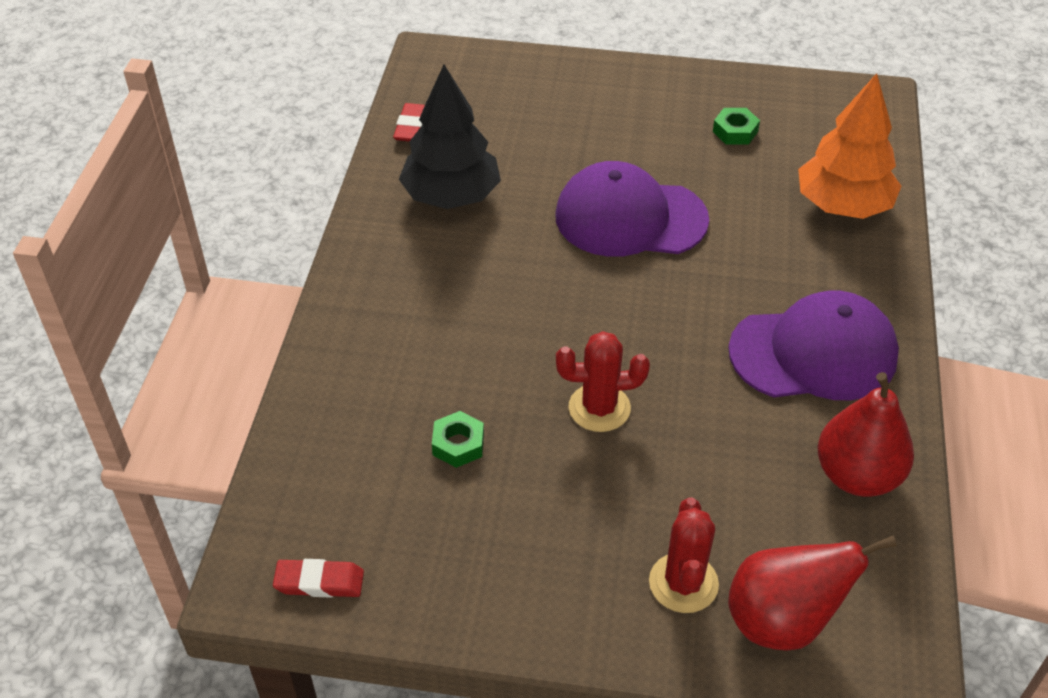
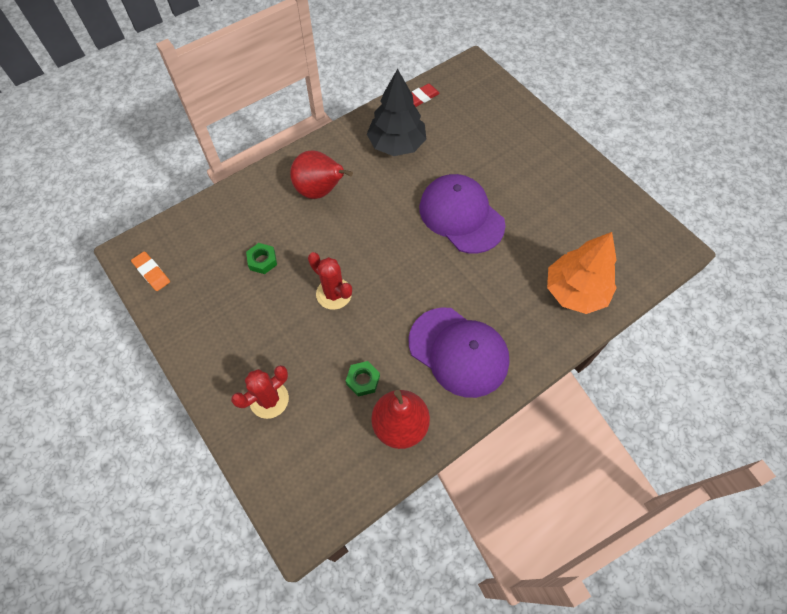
camera: 45 degrees right, 15 degrees up
(319, 582) = (152, 273): red eraser -> orange eraser
(735, 131) = (571, 210): green nut -> green nut (363, 380)
(782, 621) = (285, 454): red pear -> red pear (320, 191)

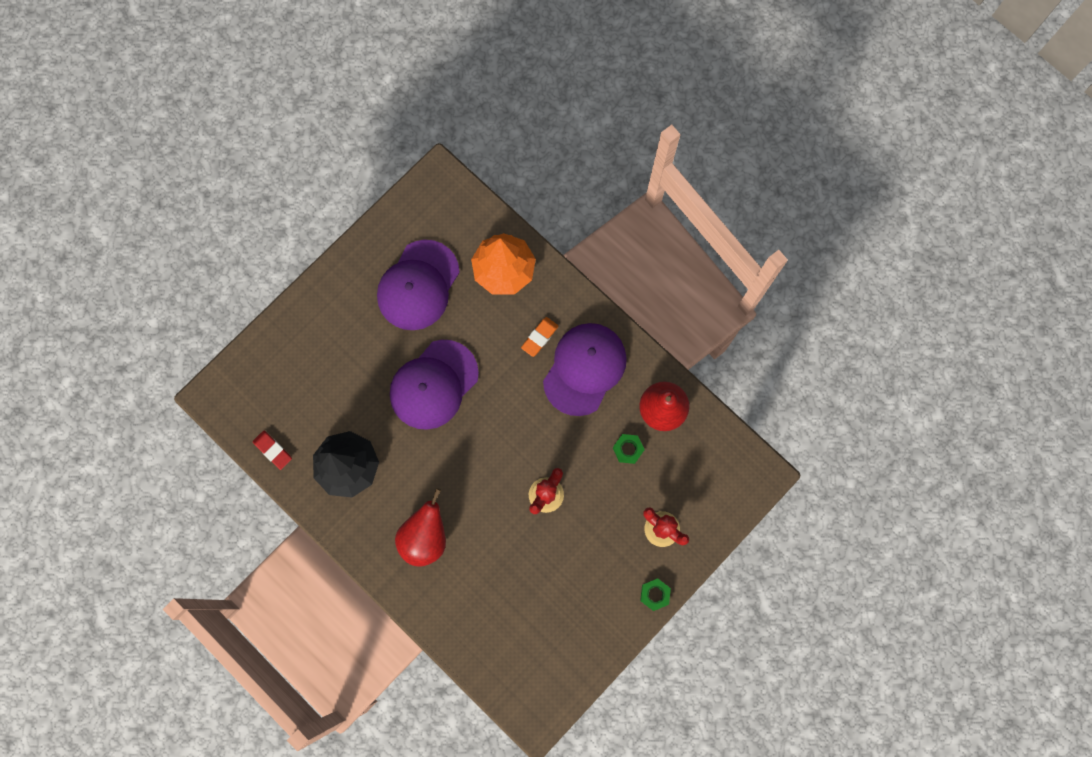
camera: 100 degrees left, 15 degrees up
(152, 273) = (554, 686): orange eraser -> orange eraser (539, 337)
(262, 261) = (521, 575): green nut -> green nut (654, 594)
(562, 216) = (418, 285): none -> purple cap

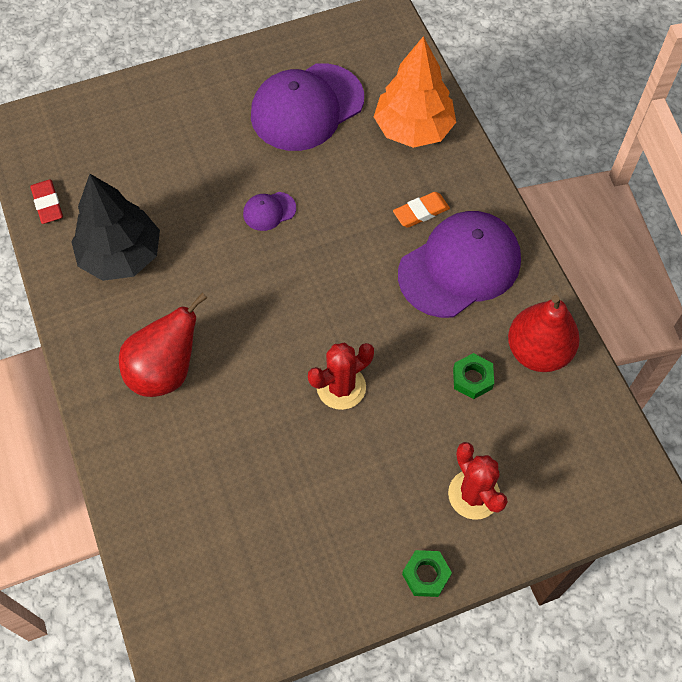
camera: 25 degrees right, 15 degrees down
(433, 384) = (269, 211): purple cap -> purple cap, size x0.43

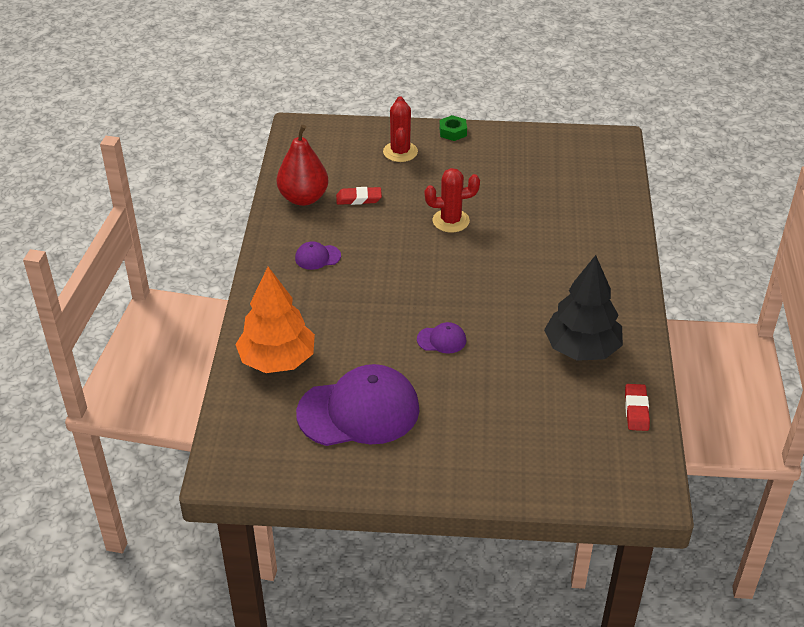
camera: 155 degrees left, 20 degrees down
(165, 371) = (573, 266): red pear -> none
(421, 212) = (319, 299): orange eraser -> none
(459, 266) = (317, 257): purple cap -> purple cap, size x0.43
(472, 378) = (359, 199): green nut -> red eraser

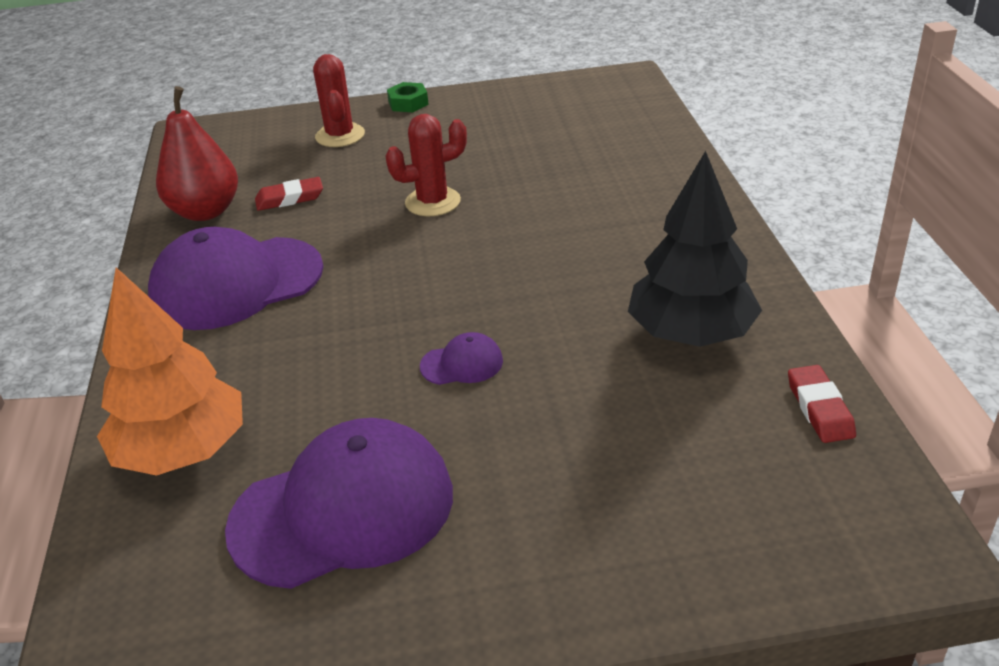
camera: 10 degrees left, 5 degrees down
(317, 257) = (236, 283): purple cap -> purple cap, size x2.34

